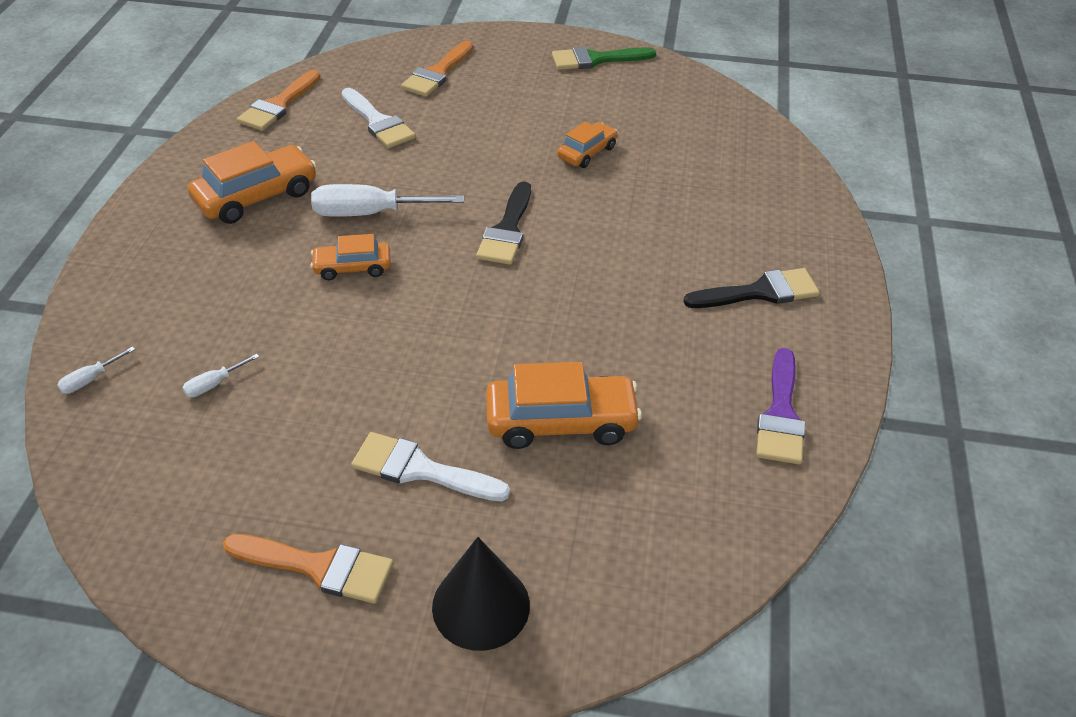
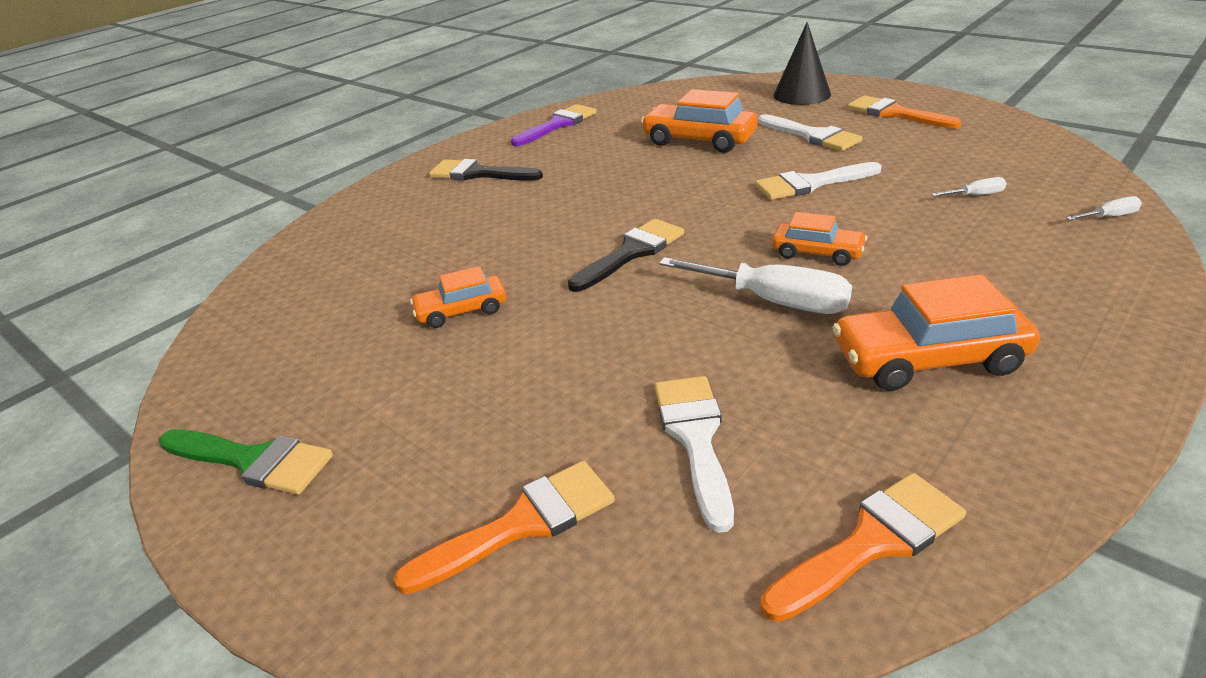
camera: 145 degrees left, 10 degrees down
(388, 363) = (810, 184): none -> white brush

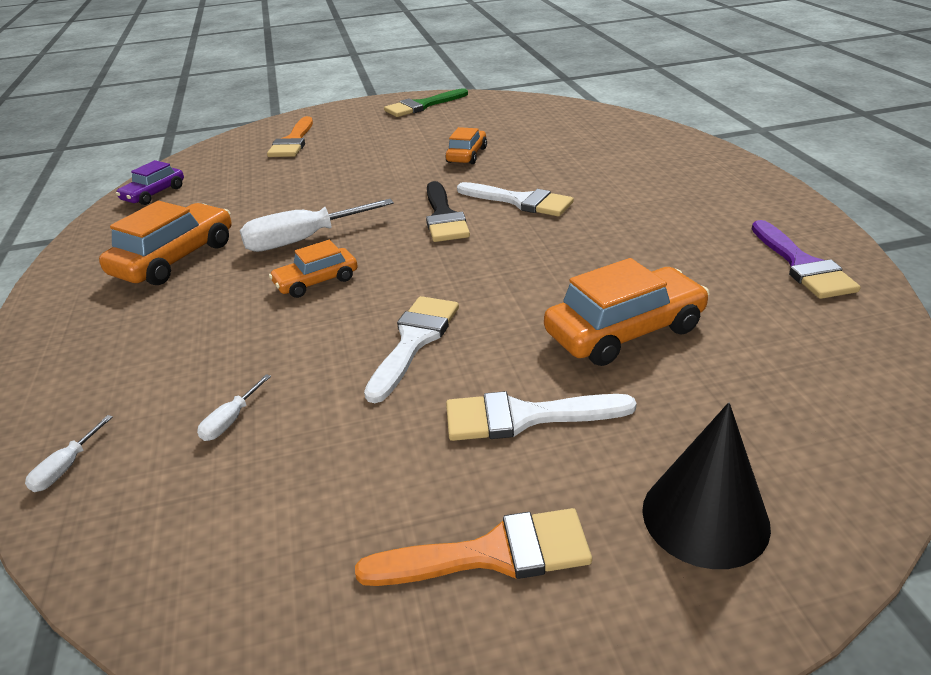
camera: 125 degrees right, 0 degrees up
(478, 174) = (694, 196): black brush -> none
(695, 438) = (263, 181): white brush -> white brush (520, 201)
(872, 542) = (154, 194): orange brush -> purple car

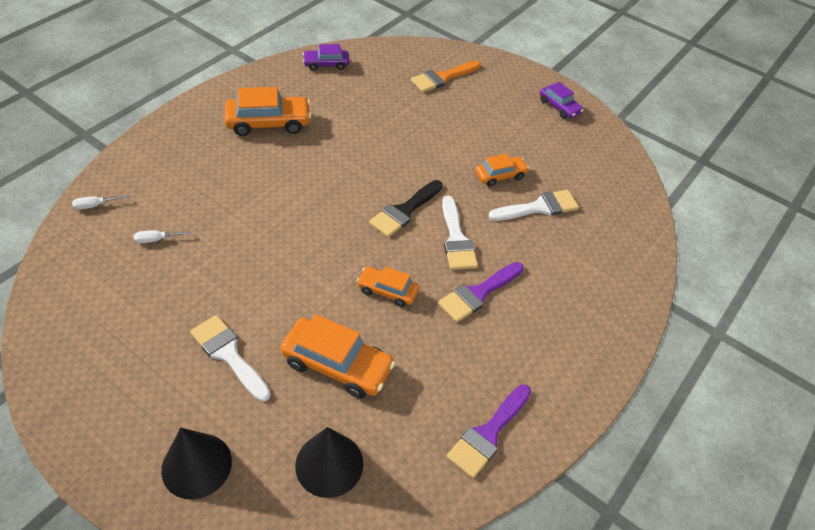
camera: 45 degrees right, 15 degrees up
(302, 240) = (327, 162): white screwdriver -> none
(316, 281) = (289, 196): orange car -> orange car (387, 291)
(414, 341) = (263, 272): white brush -> white brush (539, 207)
(422, 106) = (559, 107): green brush -> purple car
(492, 553) = (127, 389): orange brush -> none
(607, 213) = (478, 294): none -> purple brush
(779, 387) = (329, 464): none -> black cone

